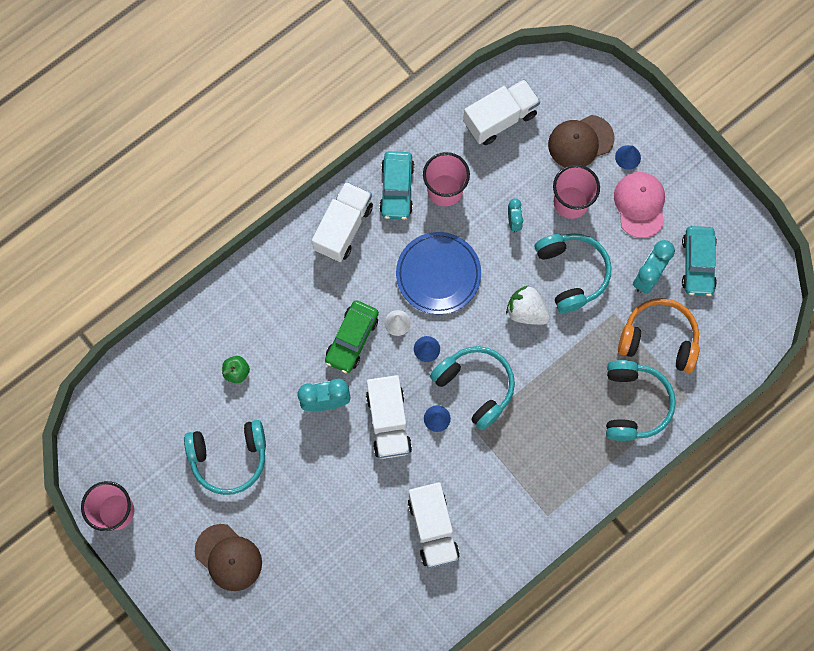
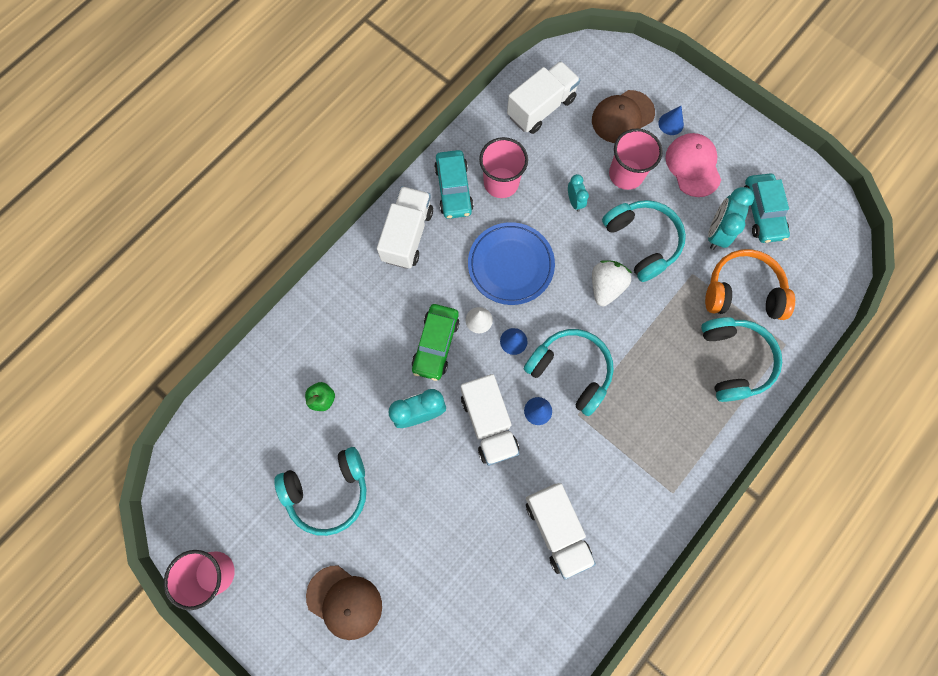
camera: 10 degrees left, 0 degrees up
(526, 311) = (605, 286): white strawberry -> white strawberry turned 90 degrees clockwise

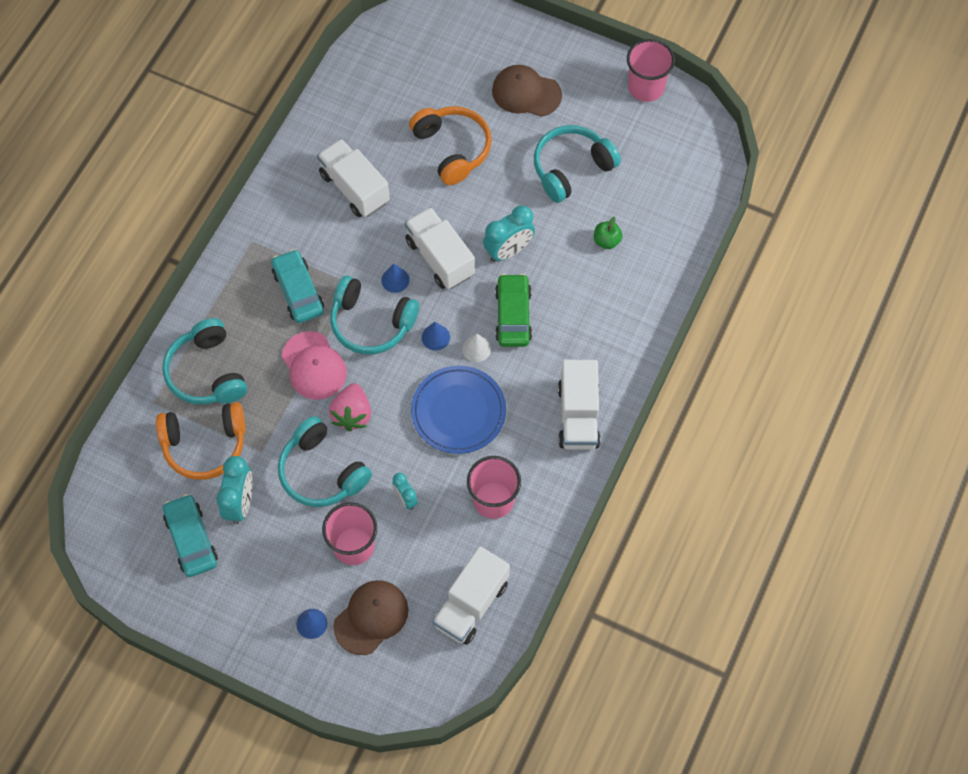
camera: 165 degrees right, 10 degrees down
(443, 550) = (452, 149): none -> orange headphones
(453, 189) = (544, 479): turquoise car -> turquoise car (298, 291)
(605, 286) = (352, 414): white strawberry -> pink strawberry
(693, 166) = (277, 576): pink cap -> pink cap (314, 366)

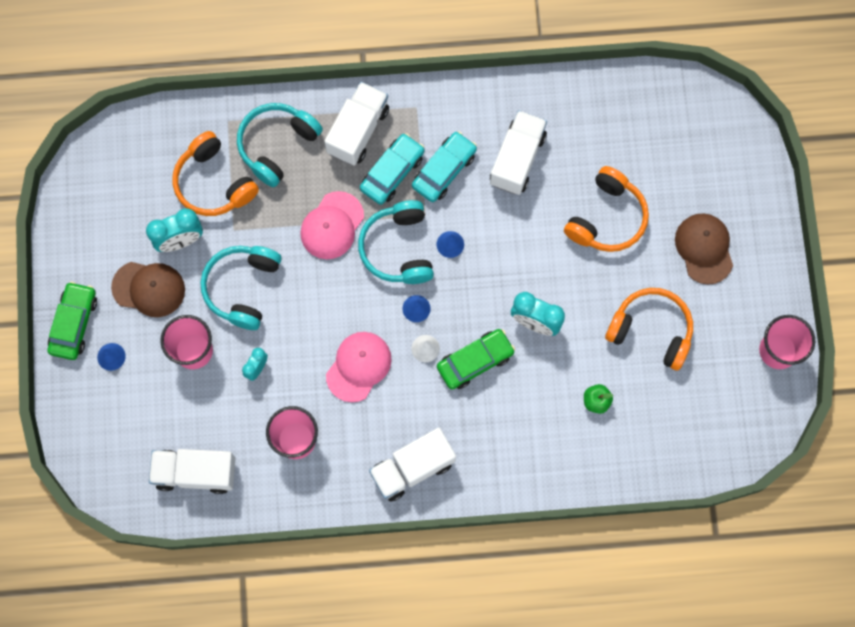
camera: 60 degrees right, 10 degrees up
(191, 539) = (129, 222): turquoise car -> turquoise car (444, 170)
(257, 641) = (74, 323): none -> green car
(352, 414) = (307, 282): pink strawberry -> none
(371, 617) = (141, 400): brown cap -> brown cap (149, 288)
(439, 258) = (493, 269): white truck -> white truck (358, 130)
(458, 412) = (358, 366): blue plate -> pink cap
(571, 168) = (651, 331): turquoise headphones -> orange headphones

